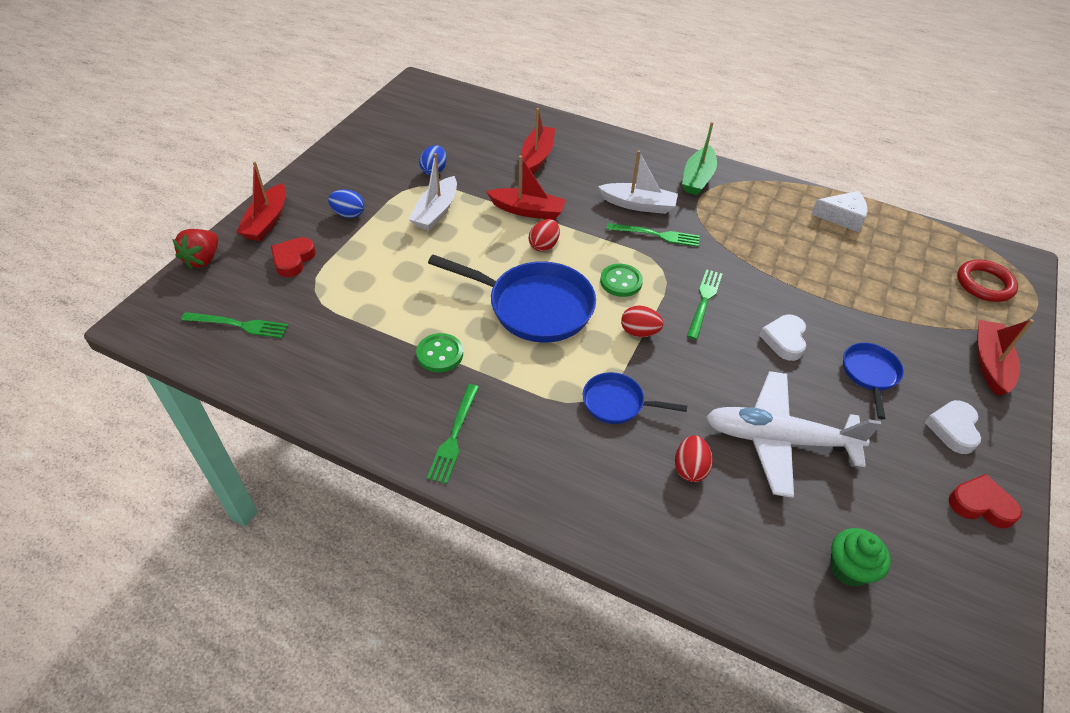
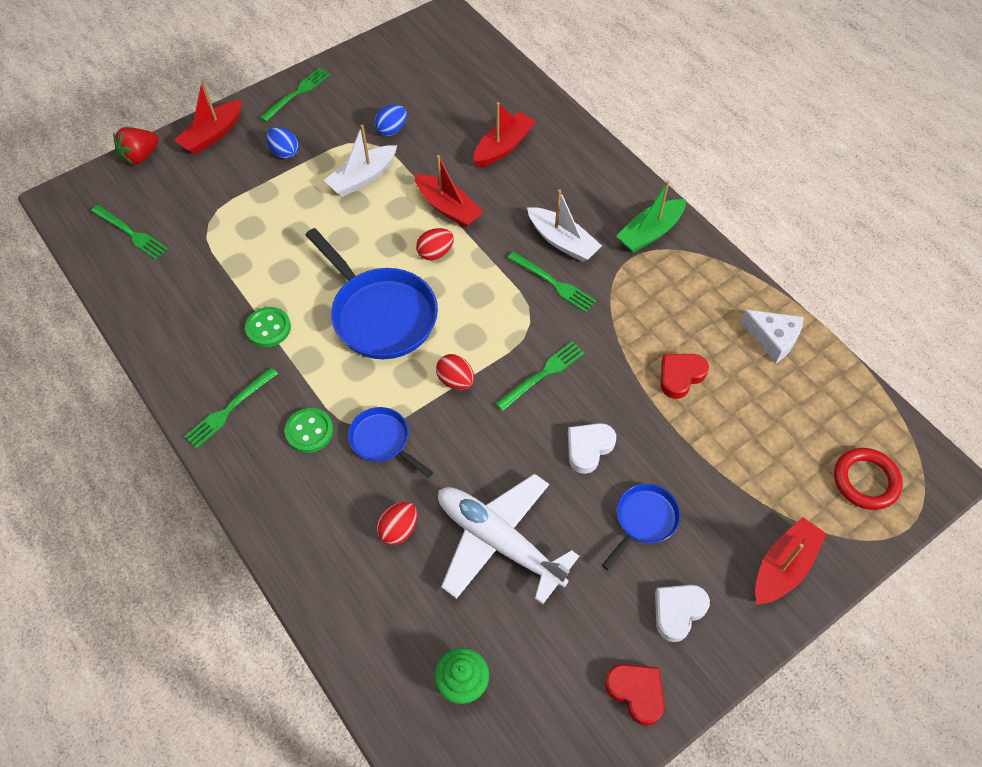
camera: 30 degrees right, 10 degrees up
(293, 260) = (210, 184): red heart -> red heart (680, 376)
(326, 168) = (297, 93): none -> green fork
(621, 282) = (479, 321): green button -> green button (309, 431)

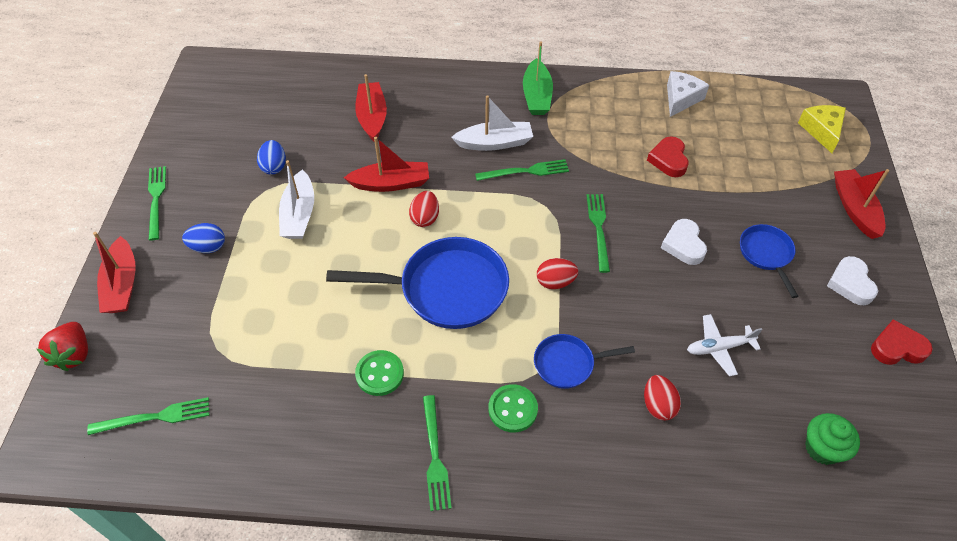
camera: 50 degrees left, 5 degrees down
(498, 541) = (719, 348): white plane -> white plane, size x0.51
(773, 339) = (681, 98): white cheese -> white cheese turned 45 degrees counterclockwise
(865, 481) = (822, 130): red ring -> yellow cheese

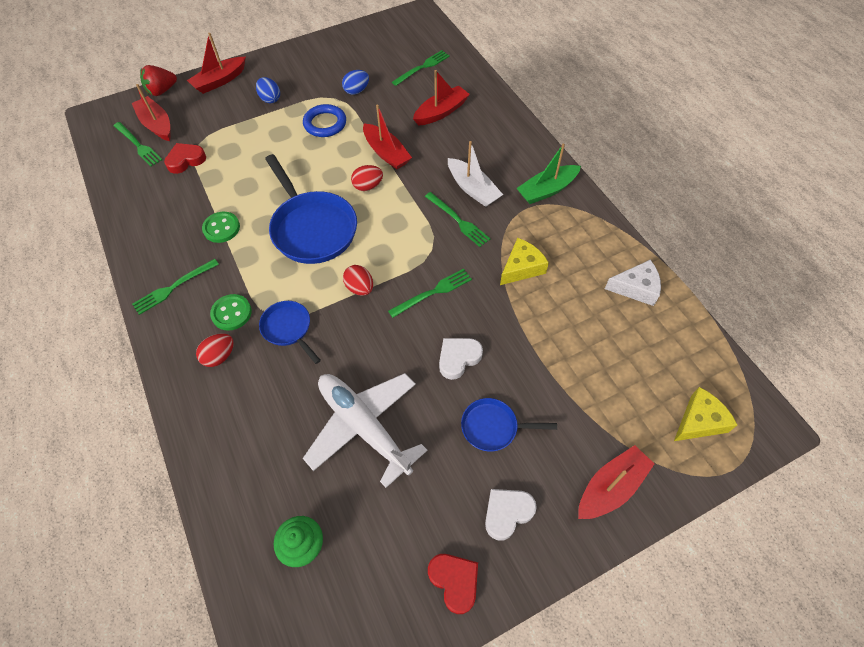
camera: 60 degrees right, 5 degrees up
(136, 382) = (157, 125): none -> red boat
(156, 199) = (291, 58): green fork -> green fork (422, 67)
(299, 214) = (325, 123): white boat -> blue ring
(612, 155) = (521, 267): none -> yellow cheese
(658, 405) = (283, 404): red egg -> red egg (219, 356)
(668, 160) = (549, 309): red heart -> red heart (186, 160)
(719, 348) = (364, 426): white plane -> white plane, size x1.98
(766, 254) = (493, 427): blue pan -> blue pan turned 135 degrees counterclockwise

